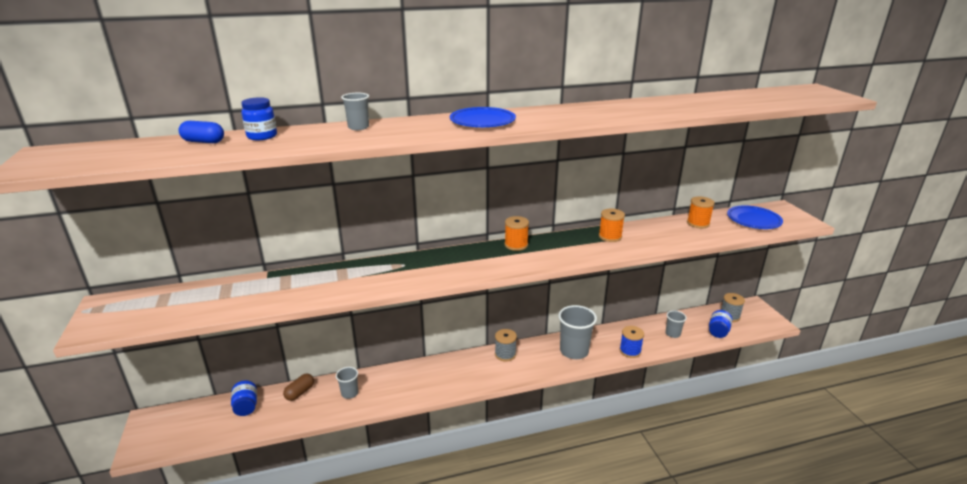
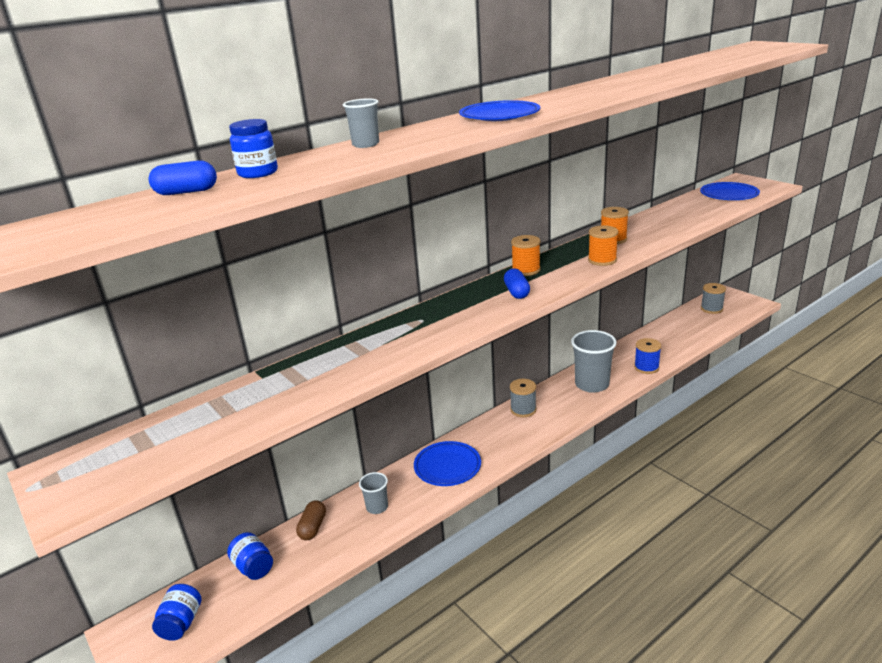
camera: 20 degrees left, 0 degrees up
(418, 380) = (447, 467): none -> blue plate
(490, 262) = (517, 292): none -> blue capsule
(672, 334) = (673, 339): grey cup -> none
(698, 223) = (683, 209): orange spool -> orange spool (602, 260)
(718, 331) = (712, 325): blue jar -> blue jar (181, 623)

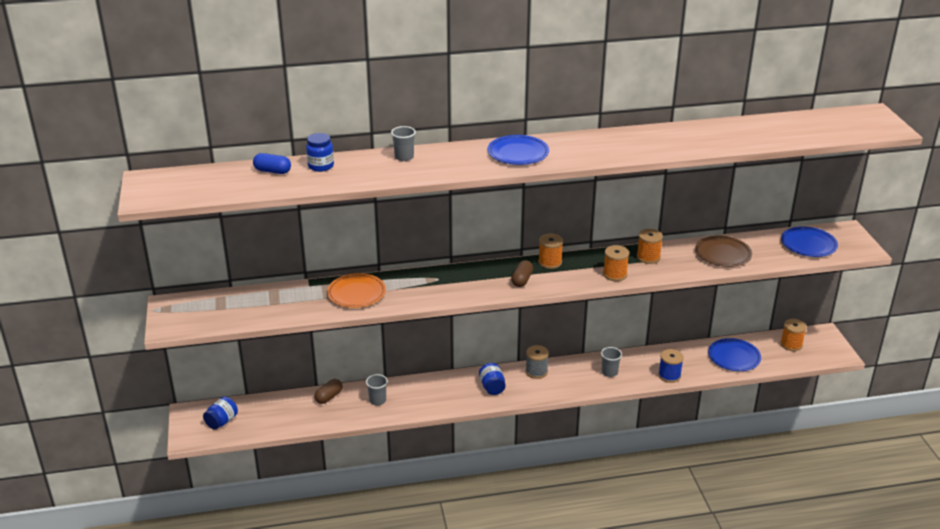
camera: 25 degrees right, 5 degrees up
(253, 567) = (279, 406): blue jar -> blue jar (492, 387)
(336, 365) = (356, 293): none -> orange plate
(447, 467) = (445, 392): blue plate -> blue plate (734, 357)
(517, 292) = (522, 280): blue capsule -> brown capsule
(592, 384) = (609, 372): grey cup -> grey cup, size x0.54
(673, 219) = (723, 254): none -> brown plate
(711, 309) = (791, 344): grey spool -> orange spool

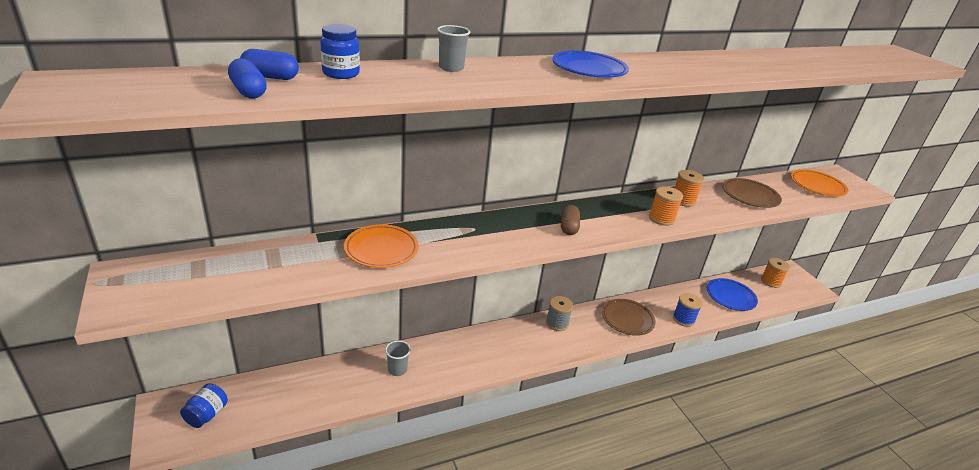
camera: 15 degrees left, 0 degrees up
(257, 185) = (248, 91): none -> blue capsule
(329, 397) = (339, 369): brown capsule -> none
(492, 387) = (518, 344): blue jar -> none
(550, 262) = (588, 207): orange spool -> none
(609, 372) = (627, 319): grey cup -> brown plate
(808, 245) = (817, 186): blue plate -> orange plate

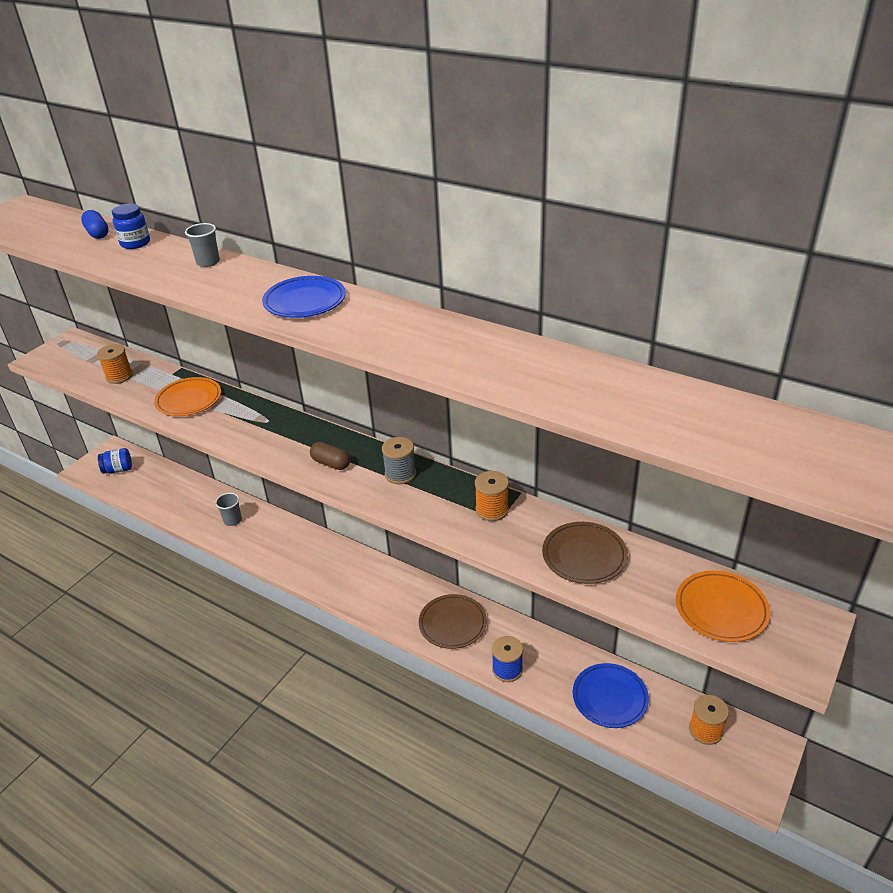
camera: 60 degrees right, 5 degrees up
(248, 91) = (63, 241): blue capsule -> none
(557, 323) = (388, 577): grey spool -> grey spool (400, 474)
(568, 227) = (331, 463): brown capsule -> brown capsule turned 60 degrees clockwise
(661, 218) = (425, 509): orange spool -> orange spool (119, 376)

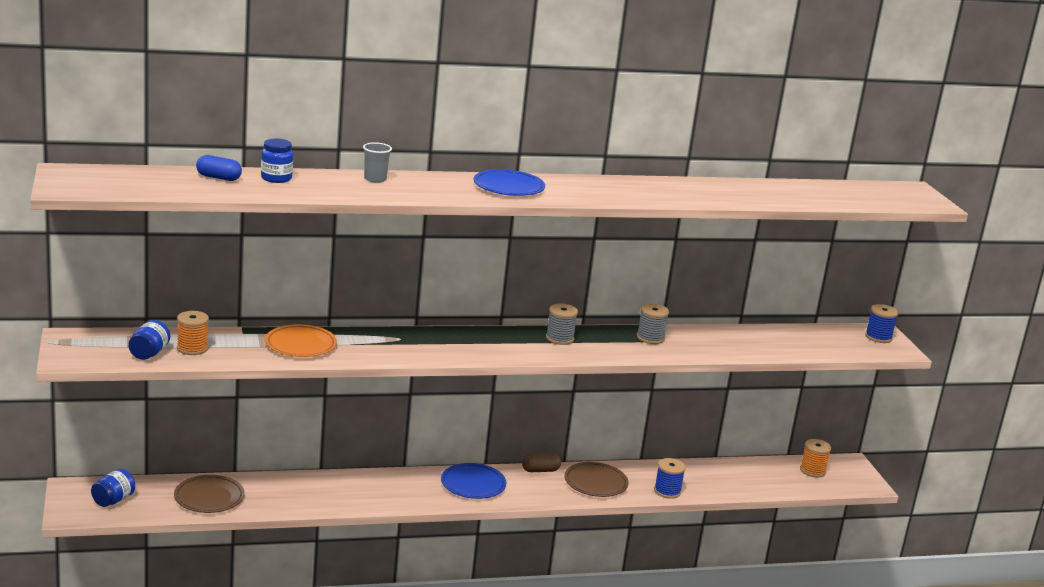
camera: 50 degrees left, 15 degrees down
(88, 371) = (149, 353): none -> blue jar
(232, 520) = (310, 492): grey cup -> none
(331, 463) = (500, 347): brown capsule -> brown capsule (540, 470)
(492, 510) = (650, 338): orange spool -> grey spool
(584, 556) = (737, 342): brown plate -> brown plate (209, 498)
(609, 698) = (744, 478): blue plate -> blue plate (473, 484)
(721, 609) = (836, 341): orange plate -> none
(795, 629) = (878, 337): none -> blue spool

